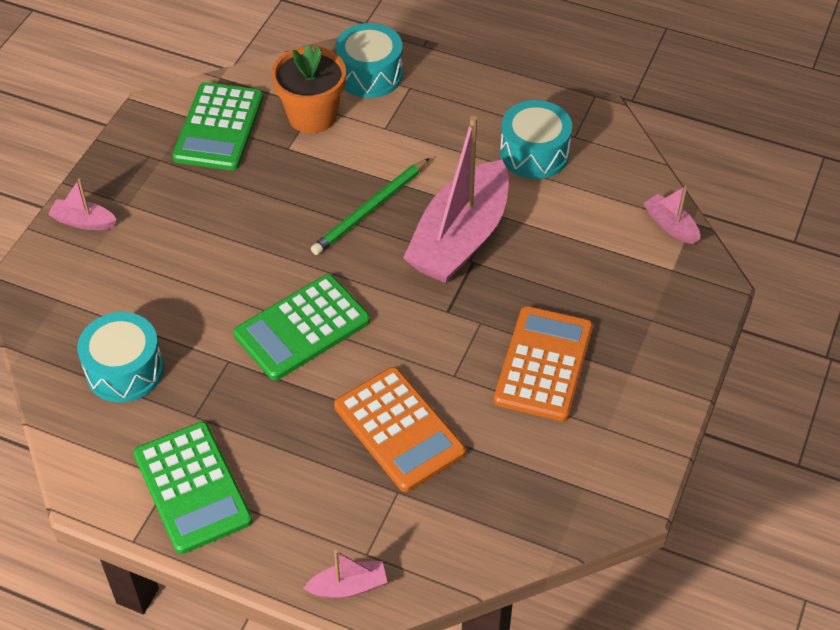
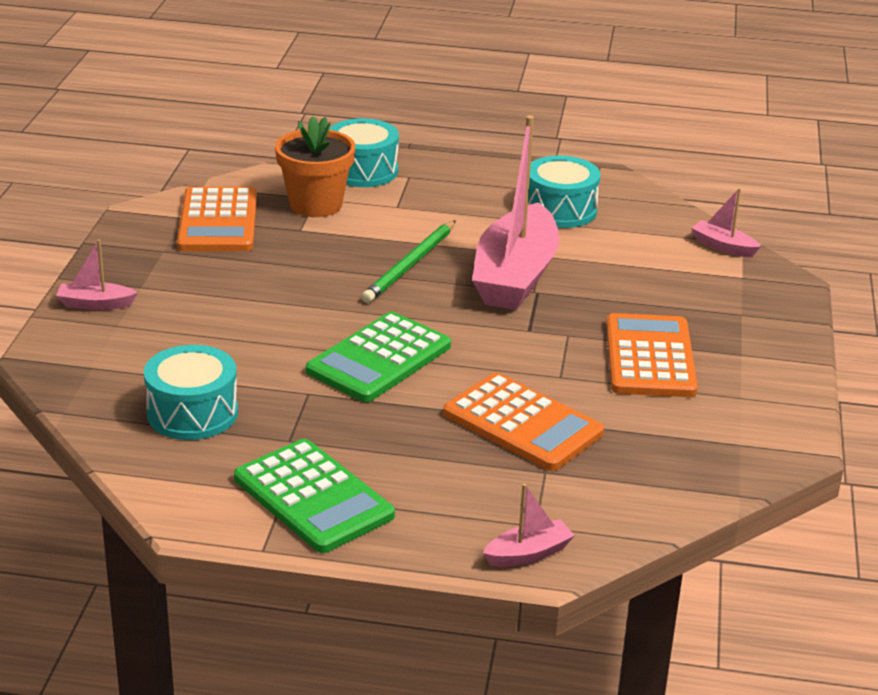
camera: 15 degrees left, 20 degrees down
(219, 127) = (218, 221): green calculator -> orange calculator

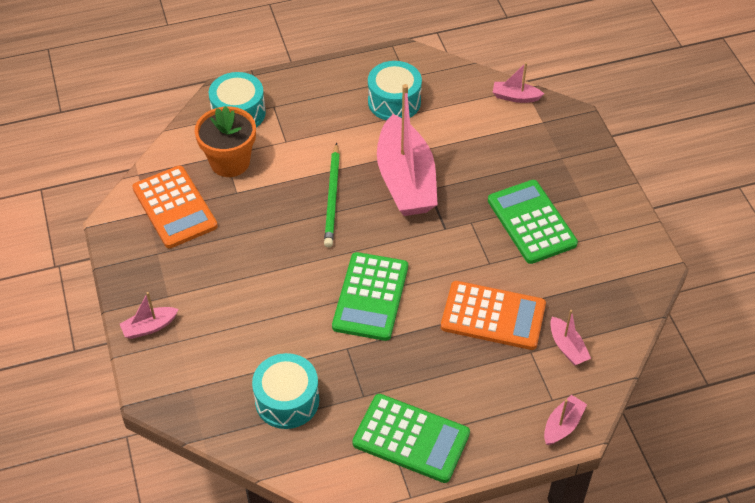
camera: 25 degrees left, 20 degrees up
(600, 483) = (567, 347): none -> pink boat
(649, 357) = (531, 222): orange calculator -> green calculator

